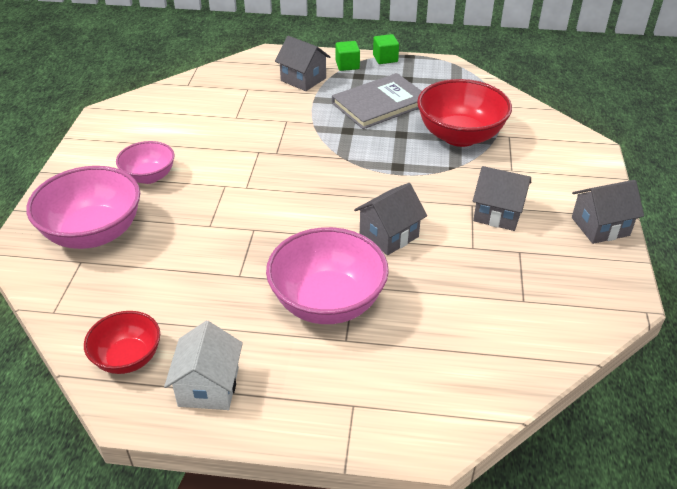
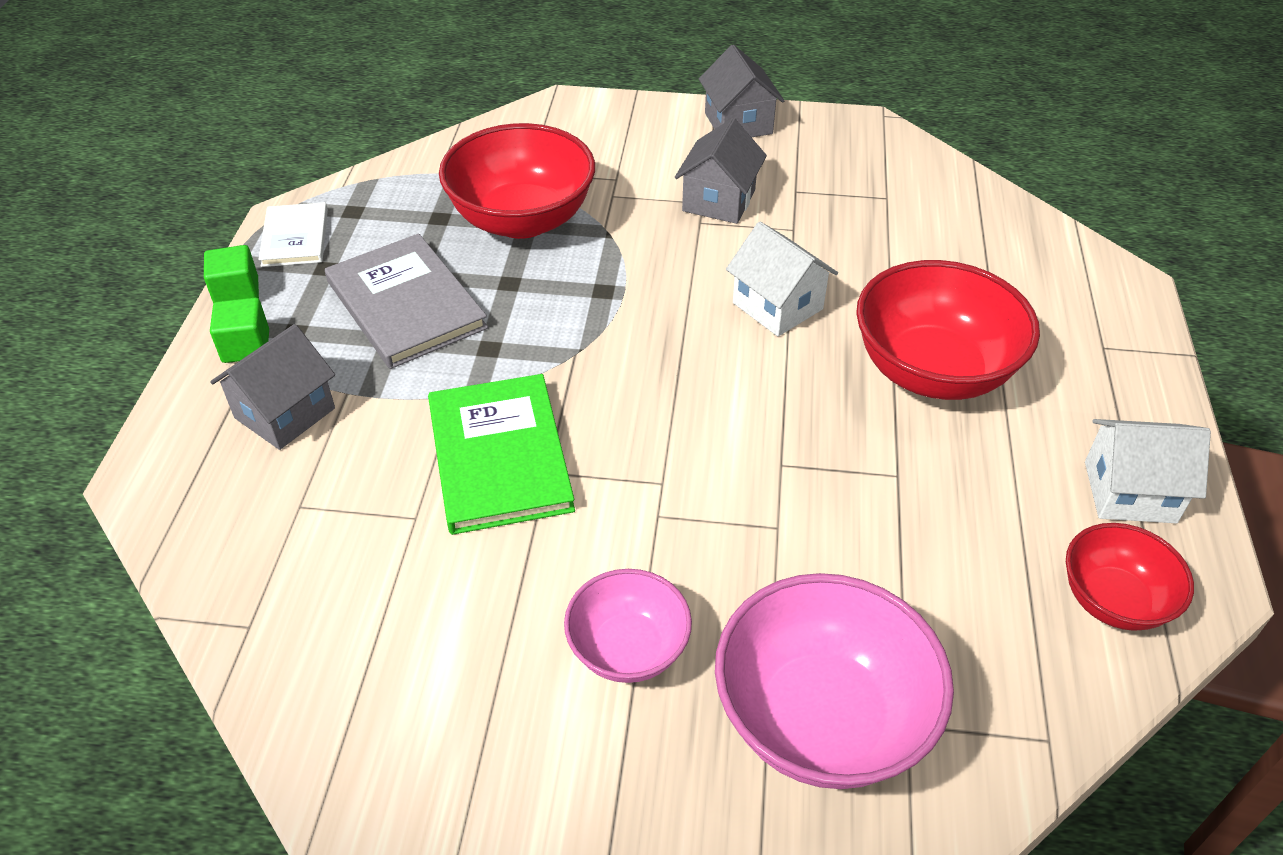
camera: 90 degrees left, 5 degrees up
(270, 137) = (499, 457): none -> green book
(327, 302) = (933, 371): pink bowl -> red bowl
(389, 235) = (777, 306): grey house -> white house
(430, 68) = (295, 237): none -> white book

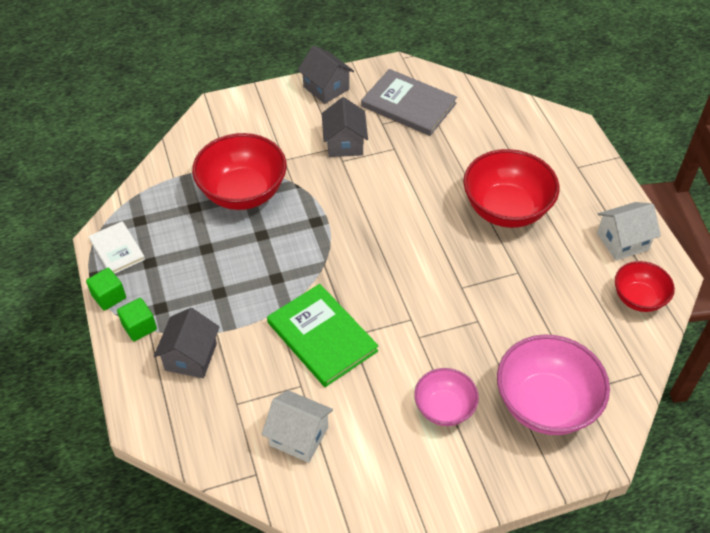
camera: 25 degrees left, 5 degrees up
(406, 305) = (213, 269): grey book -> grey book (408, 105)
(777, 306) = (411, 199): white house -> white house (299, 436)

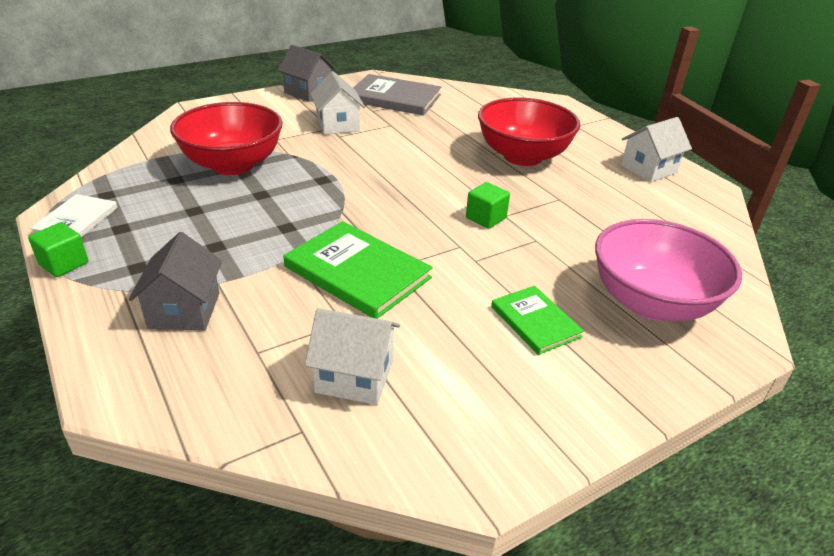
camera: 15 degrees left, 15 degrees down
(117, 249) = (76, 221): white book -> white book turned 60 degrees clockwise
(139, 327) = (108, 288): green cube -> green cube (486, 218)
(344, 143) = (338, 125): grey house -> white house
(444, 408) = (535, 322): pink bowl -> green book
(638, 298) = (692, 207): red bowl -> none

